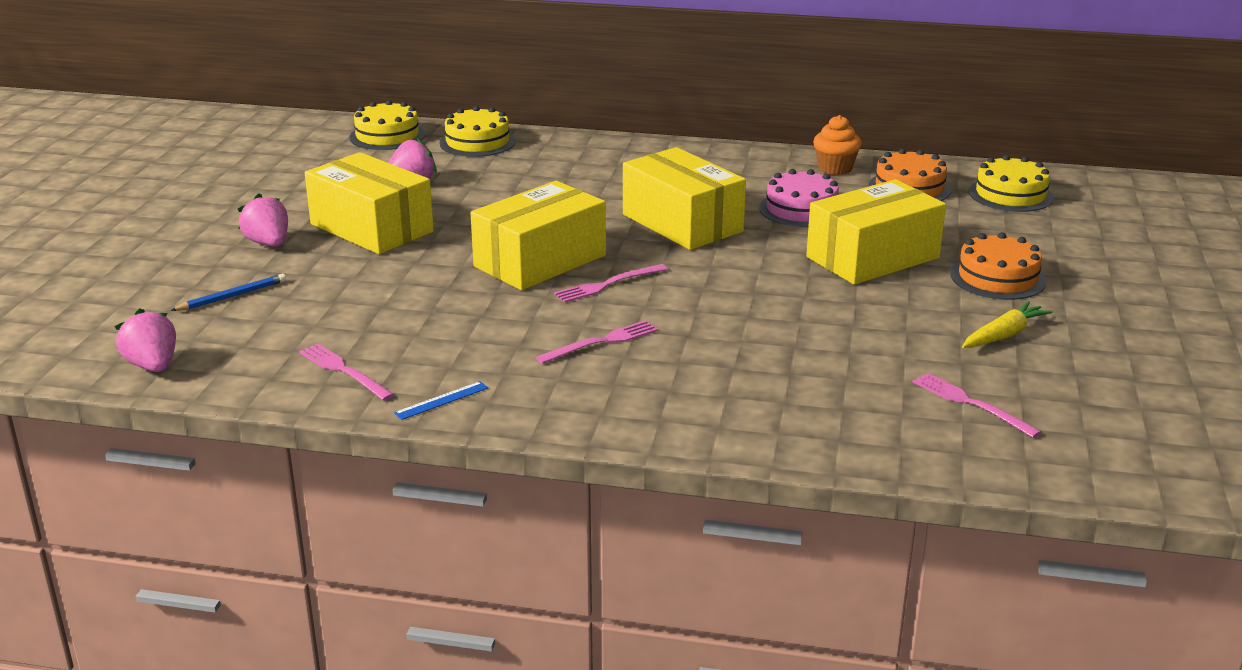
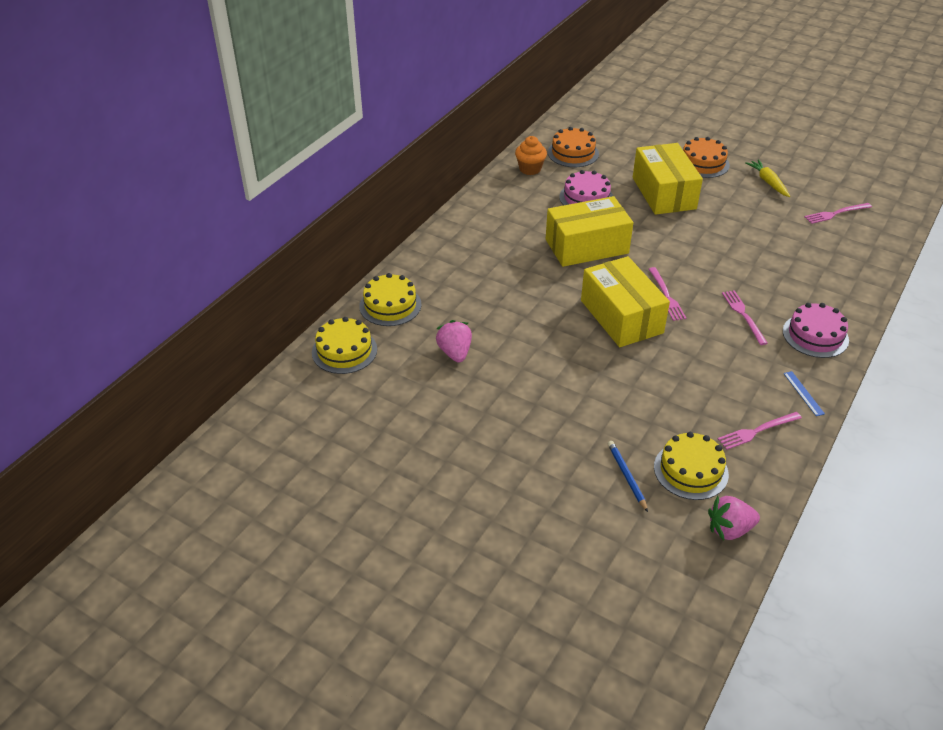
camera: 70 degrees left, 15 degrees up
(268, 243) = (537, 446): pink strawberry -> none
(371, 228) = (532, 386): yellow box -> none
(589, 402) = (815, 335): none -> pink cake
(1010, 195) = (599, 125): yellow cake -> yellow cake (691, 470)

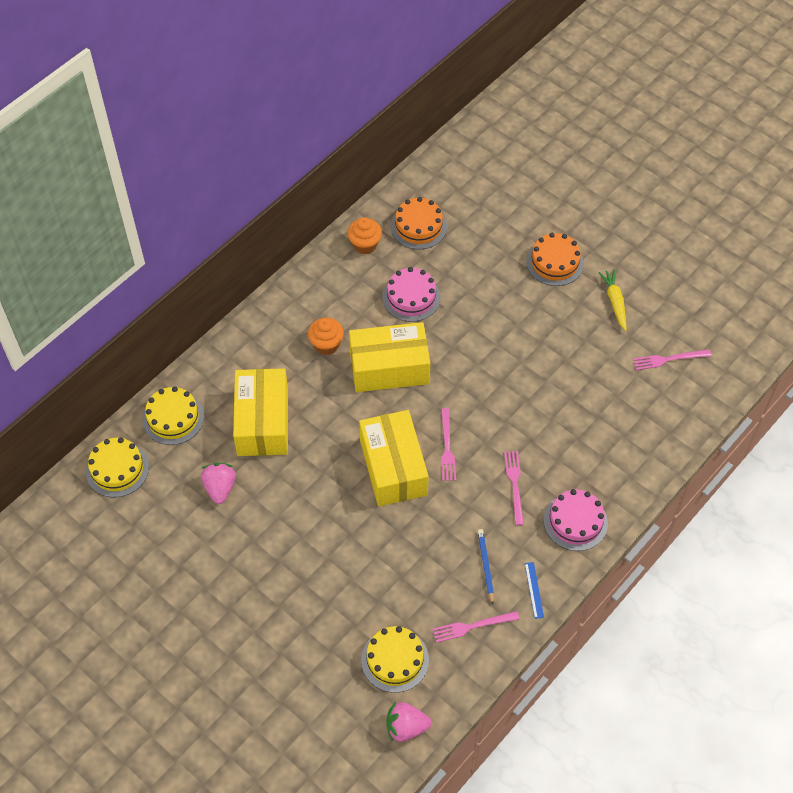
camera: 10 degrees right, 15 degrees up
(521, 237) = (326, 345): none -> orange cupcake
(626, 476) = (335, 656): blue pencil -> blue pencil (485, 566)
(664, 193) = (496, 302): yellow box -> yellow box (263, 422)

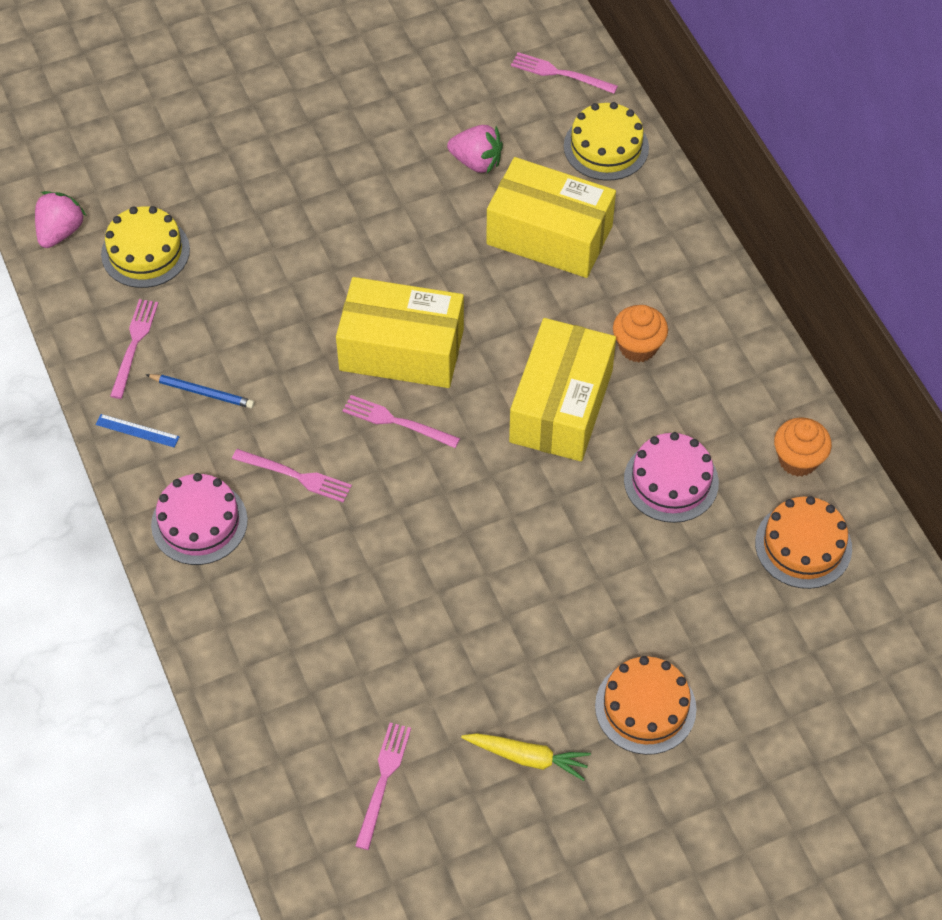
camera: 115 degrees right, 0 degrees up
(117, 469) = (560, 73): yellow cake -> pink fork

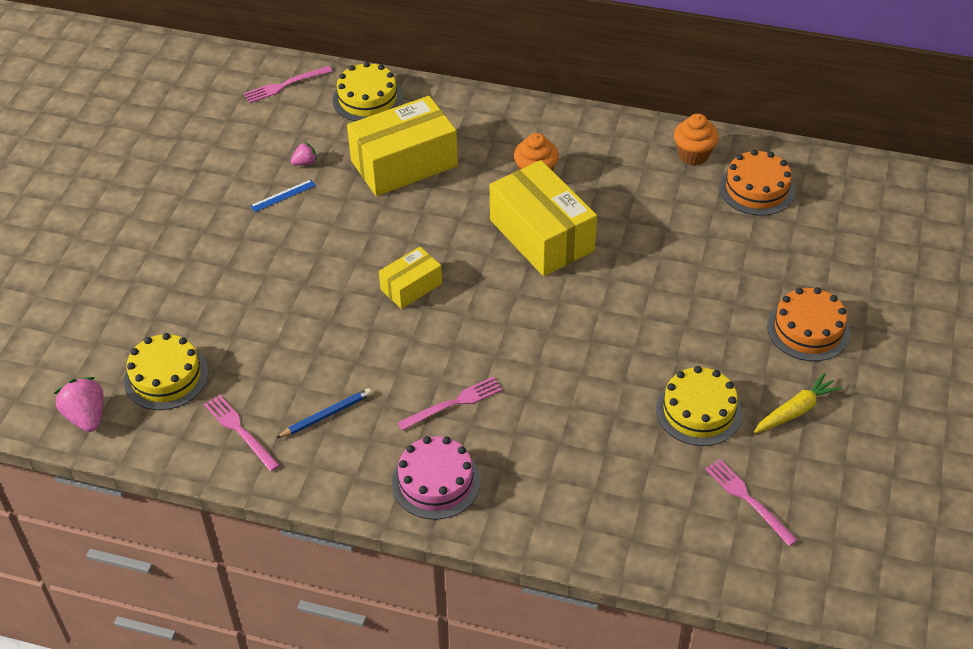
camera: 50 degrees left, 10 degrees down
(137, 430) = (317, 473): blue ruler -> blue ruler (283, 195)
(397, 422) = (467, 323): pink fork -> none
(401, 349) = (411, 287): yellow box -> yellow box, size x0.53
(455, 675) = (698, 411): none -> yellow cake
(476, 162) = (305, 163): pink strawberry -> pink strawberry, size x0.56
(671, 481) = (652, 219): pink cake -> none

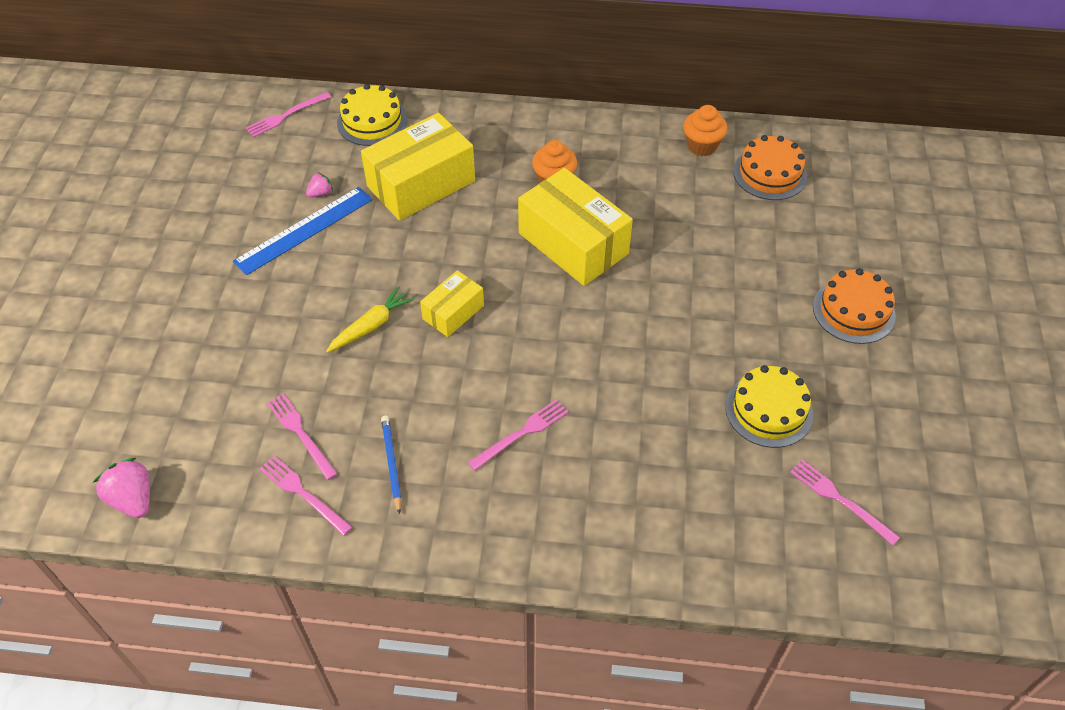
camera: 10 degrees left, 5 degrees up
(166, 377) = (213, 442): yellow cake -> none
(247, 379) = (300, 433): none -> pink fork
(283, 195) = (304, 230): blue ruler -> blue ruler, size x2.17
(326, 415) = (391, 463): blue pencil -> blue pencil turned 60 degrees counterclockwise
(436, 482) = (520, 523): pink cake -> none
(796, 410) = (863, 397): yellow carrot -> yellow carrot (371, 325)

